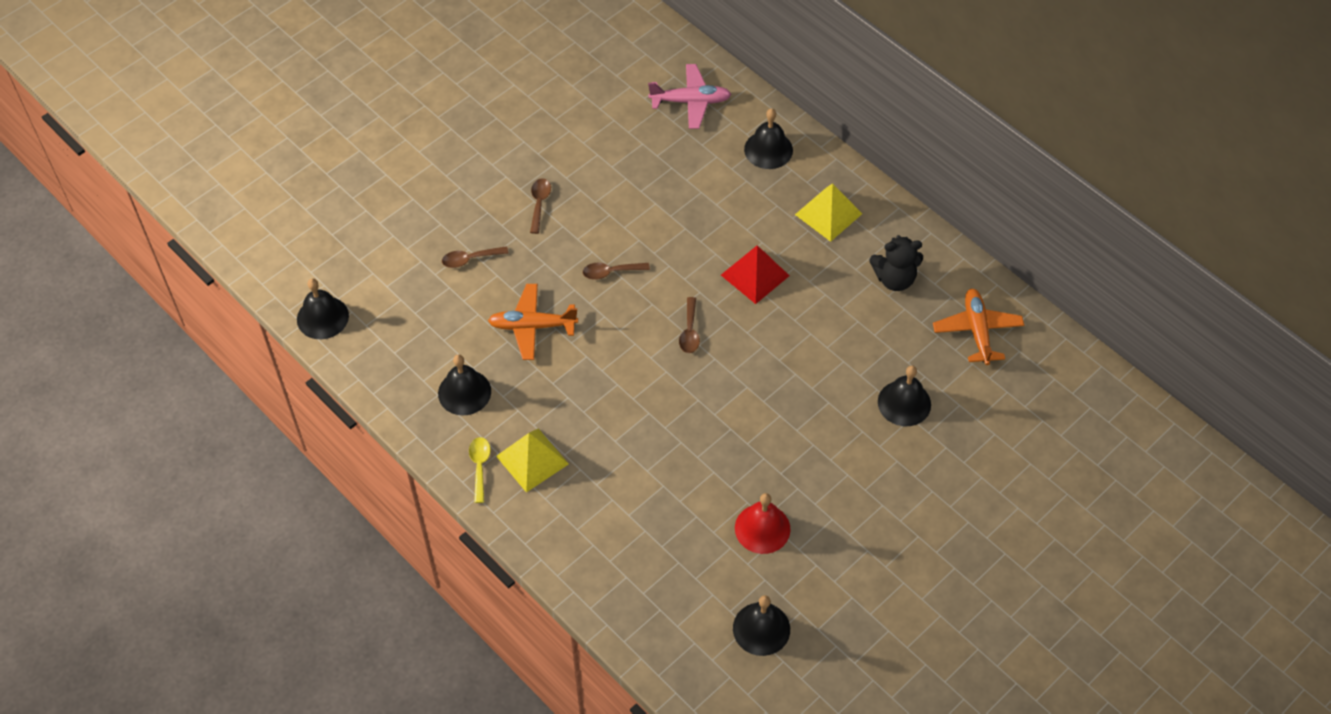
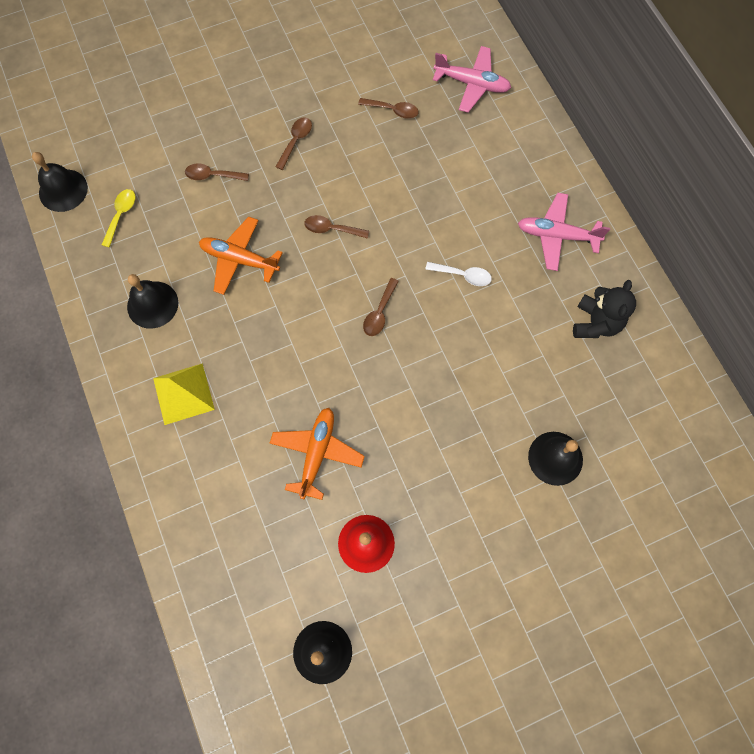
camera: 20 degrees right, 15 degrees up
(480, 466) = (134, 383): yellow spoon -> yellow spoon (121, 215)
(623, 148) = (393, 110): none -> brown spoon
(754, 275) = (463, 275): red pyramid -> white spoon
(768, 149) = (525, 153): black bell -> none
(828, 214) = (557, 236): yellow pyramid -> pink plane
(894, 279) = (595, 323): black teddy bear -> black teddy bear turned 90 degrees counterclockwise
(977, 331) = (657, 405): orange plane -> orange plane (317, 453)

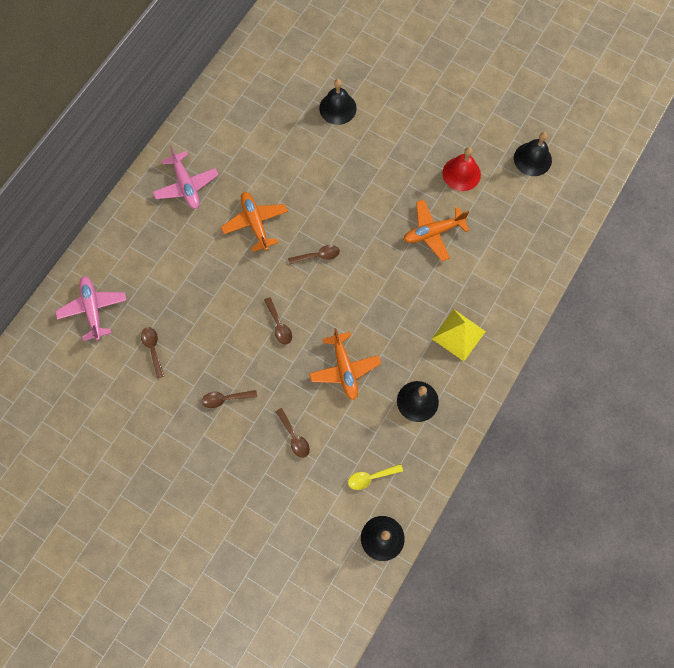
camera: 125 degrees left, 0 degrees up
(463, 275) = (255, 223): white spoon -> orange plane
(595, 323) = (235, 131): black teddy bear -> none

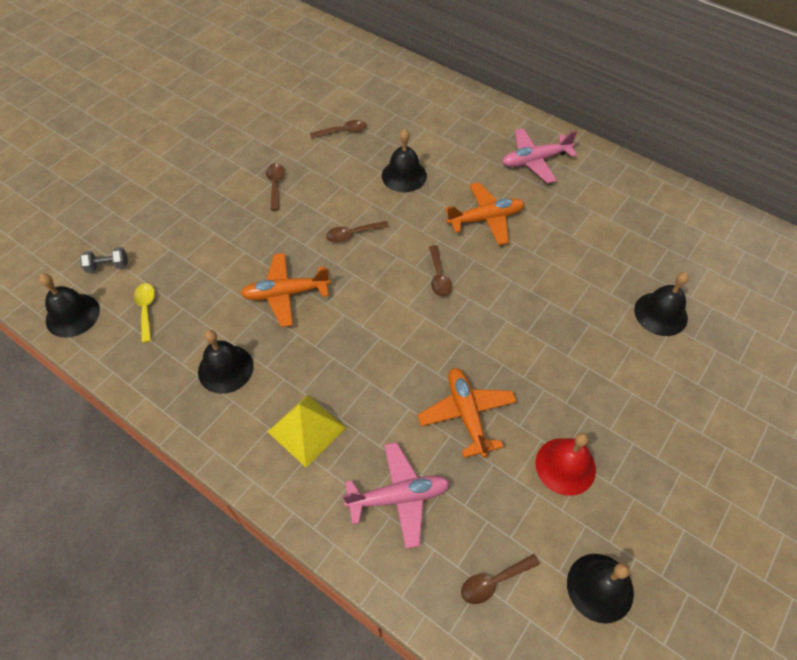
camera: 95 degrees right, 15 degrees down
(93, 309) = (393, 90): pink plane -> pink plane (398, 497)
(208, 290) = (404, 175): none -> black bell
(294, 437) = (216, 241): brown spoon -> brown spoon (493, 581)
(329, 524) = (108, 266): none -> grey dumbbell

